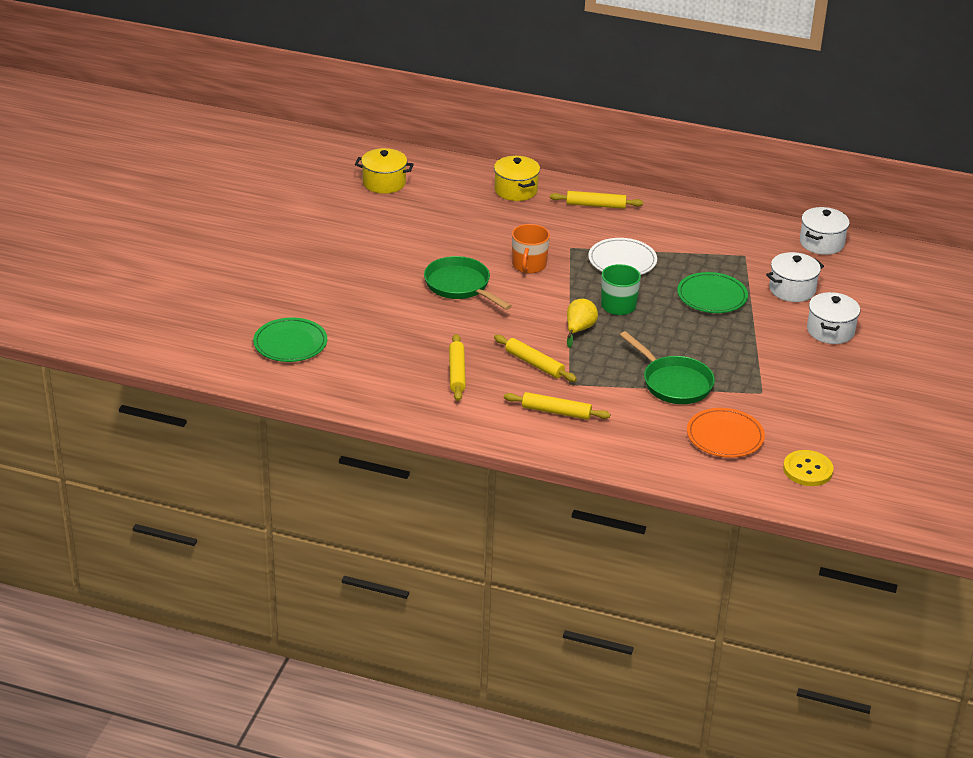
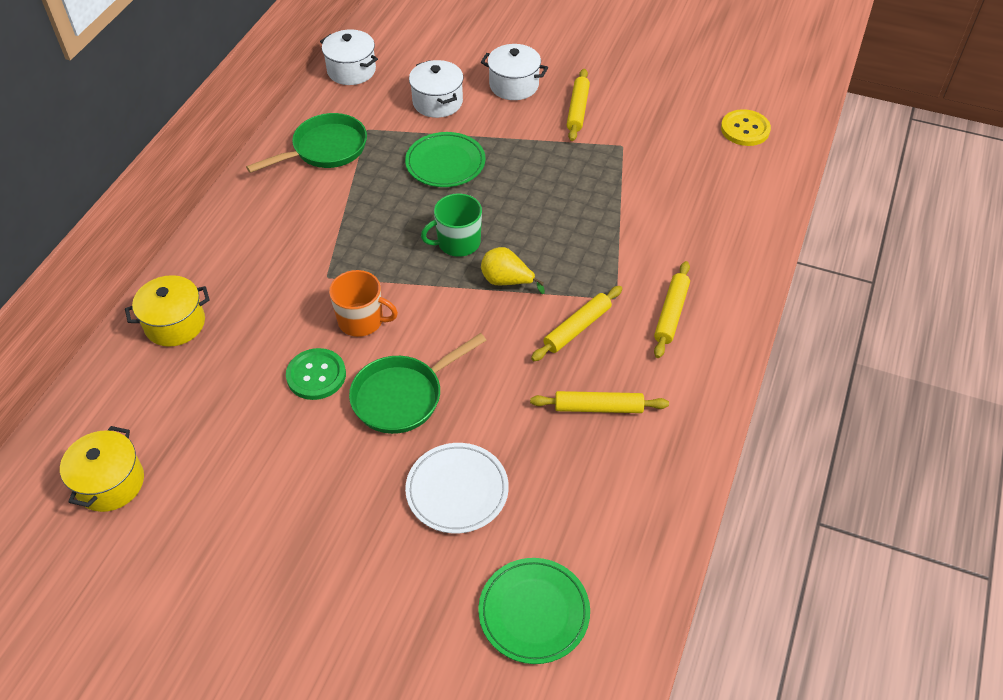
camera: 85 degrees left, 15 degrees up
(475, 250) = (316, 375): none -> green button
(595, 205) = (232, 245): yellow rolling pin -> yellow rolling pin (577, 110)
(622, 261) = (364, 231): white plate -> white plate (457, 490)
(674, 383) = (609, 209): green pan -> green pan (325, 149)
(725, 436) = (699, 180): orange plate -> none

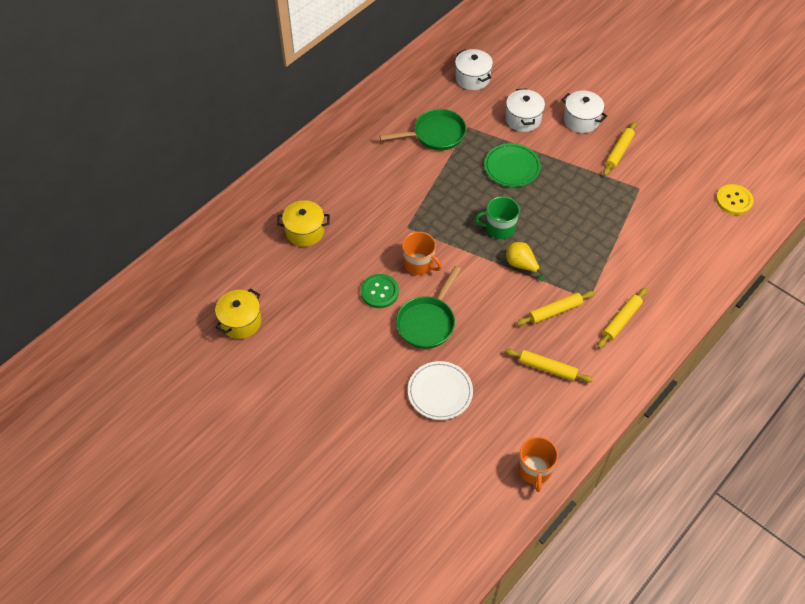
camera: 20 degrees right, 5 degrees up
(402, 396) = (427, 322): green pan -> green pan turned 45 degrees counterclockwise
(534, 612) = (458, 480): green plate -> none
(639, 558) = (534, 470): none -> orange mug

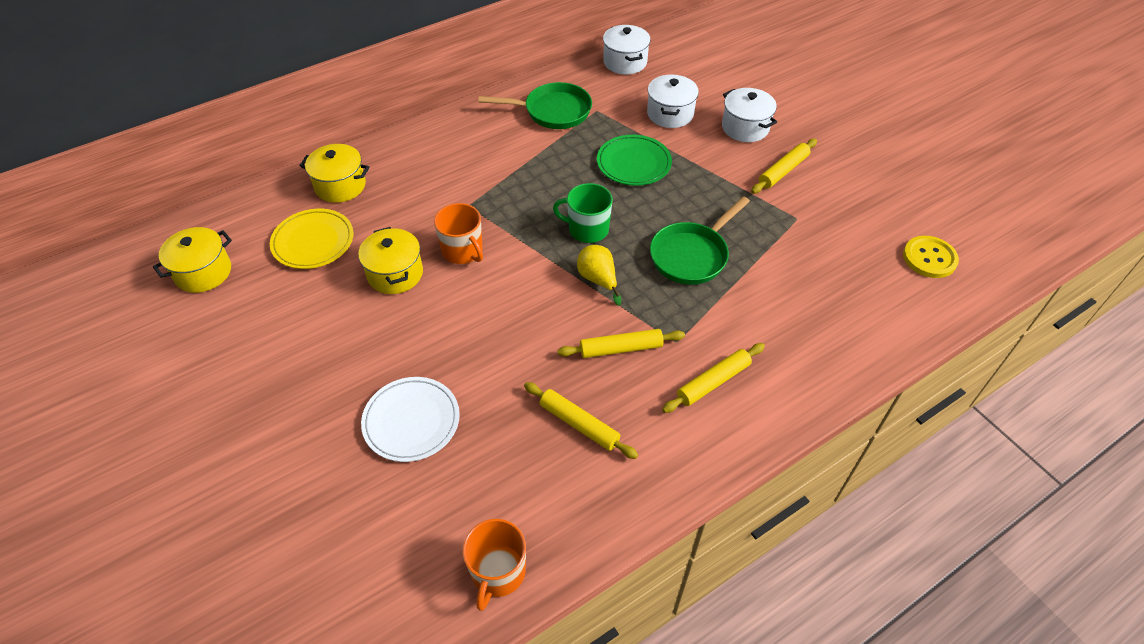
camera: 15 degrees right, 5 degrees down
(308, 280) = (313, 241): none -> yellow plate
(379, 292) = (395, 274): green button -> yellow pot
(427, 322) = (439, 324): green pan -> green pan (692, 255)

